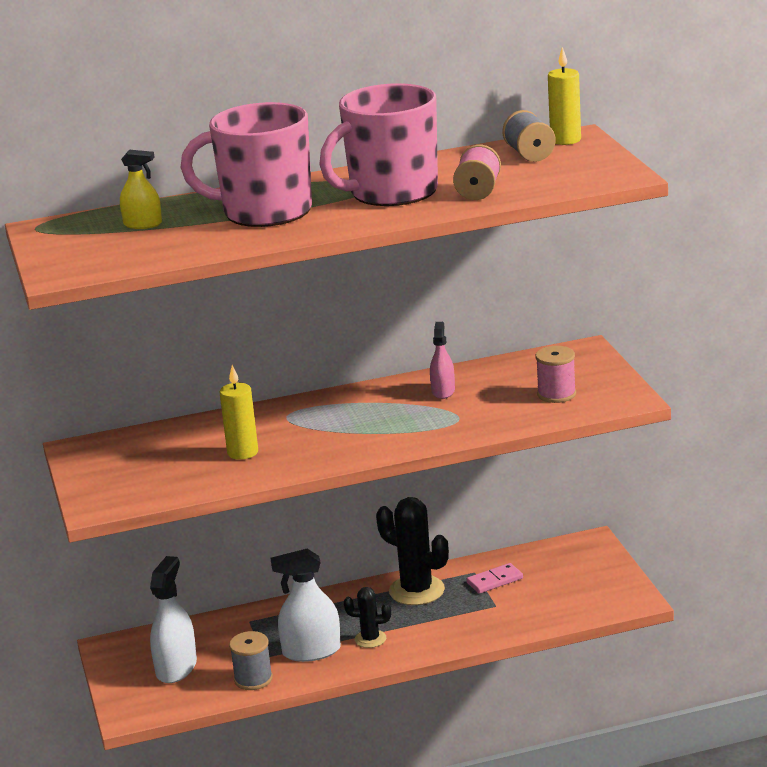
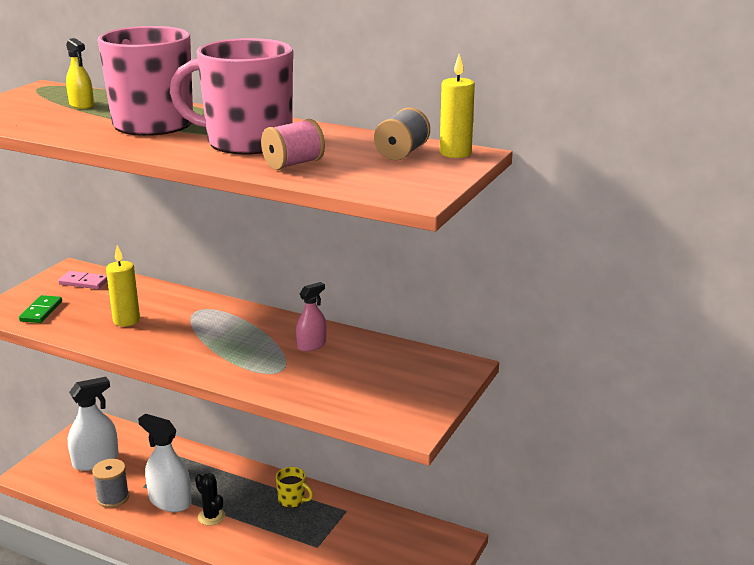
camera: 40 degrees right, 0 degrees up
(142, 486) = (41, 311): none -> green domino
(416, 590) = (292, 500): black cactus -> yellow mug
(495, 581) = (347, 526): pink domino -> pink domino (84, 282)
(556, 394) = (373, 391): pink spool -> none

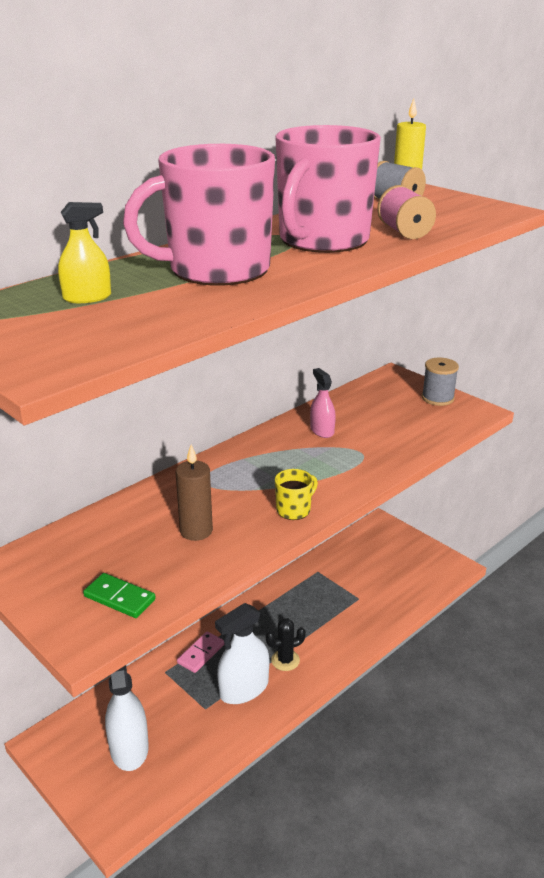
camera: 70 degrees left, 5 degrees up
(84, 282) = (59, 556): pink domino -> pink domino (201, 654)
(113, 498) = (212, 738): grey spool -> grey spool (437, 398)
(126, 320) = (196, 531): yellow candle -> brown candle
(292, 500) = (286, 600): yellow mug -> yellow mug (294, 510)

